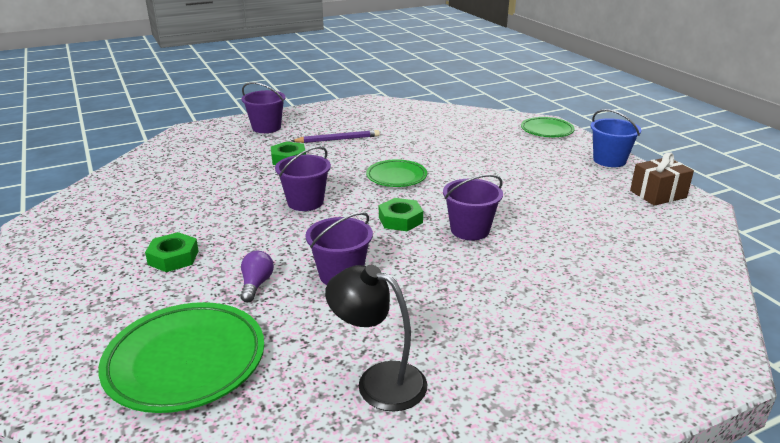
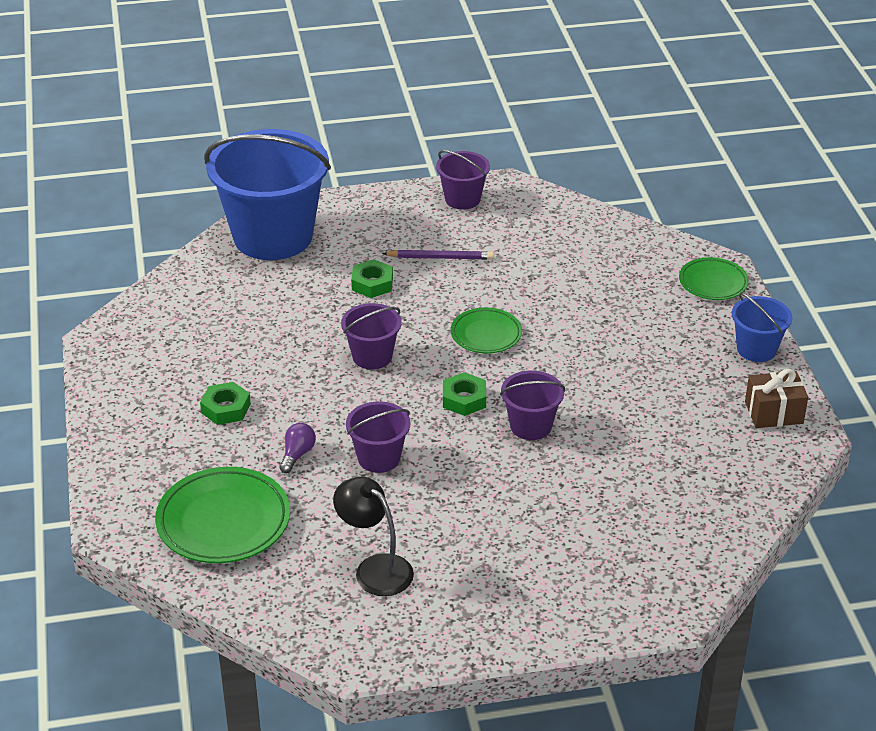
camera: 15 degrees right, 10 degrees up
(197, 142) = (273, 236): none -> blue bucket
(266, 128) = (360, 221): purple bucket -> purple bucket (462, 199)

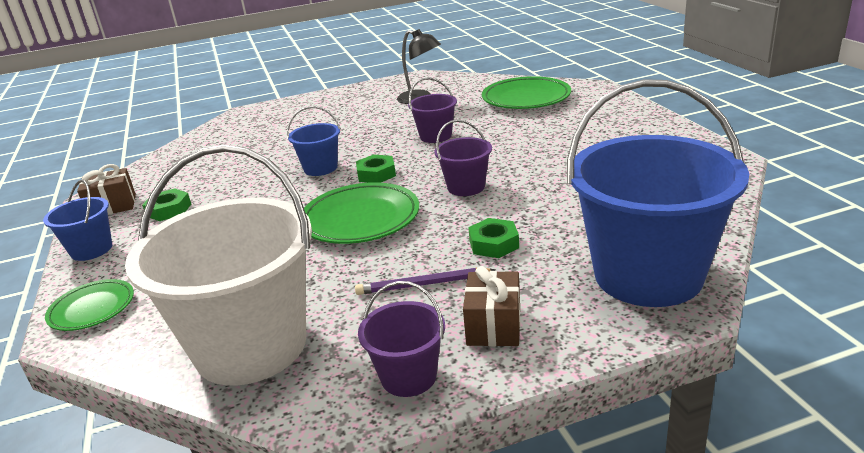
camera: 175 degrees right, 10 degrees down
(226, 408) = (570, 140): green nut -> green nut (169, 210)
(297, 454) = (496, 129): purple light bulb -> none
(398, 220) = (494, 326): none -> brown gift
(486, 334) = (360, 219): green plate -> green plate, size x1.66
(531, 426) = (320, 168): purple bucket -> blue bucket
(570, 233) = (251, 346): none -> white bucket

